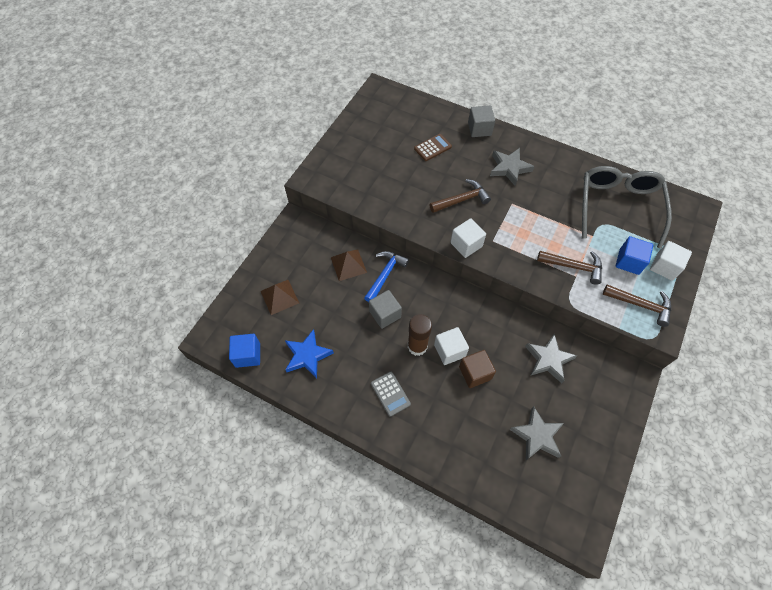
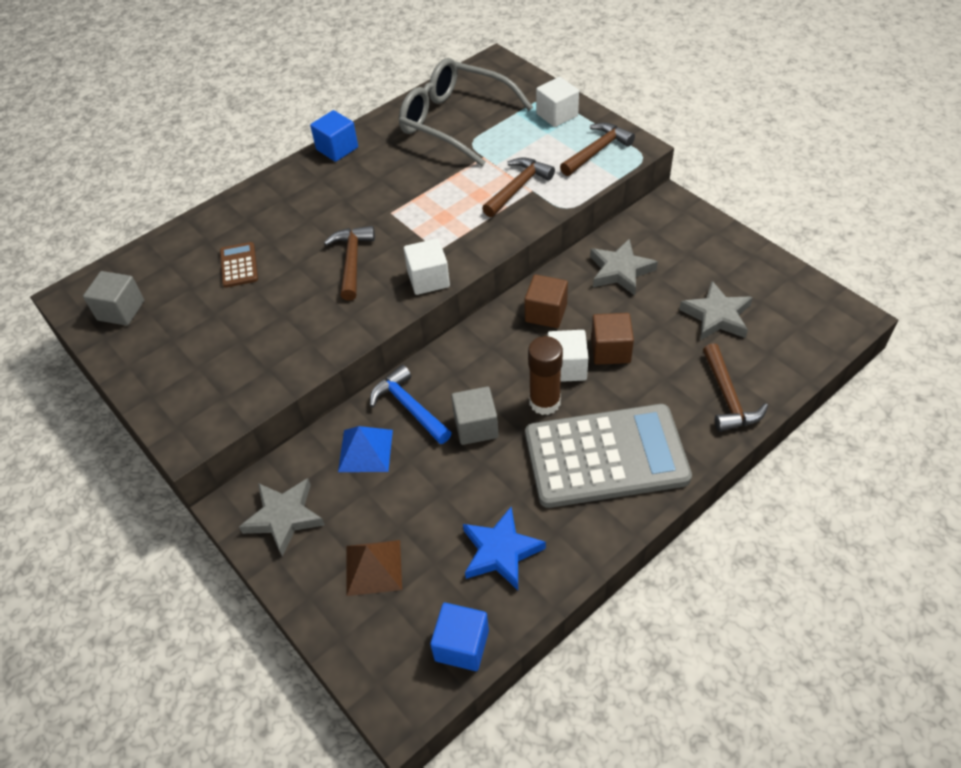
camera: 65 degrees left, 10 degrees down
(348, 265) = (365, 450): brown pyramid -> blue pyramid
(390, 394) = (606, 456): grey calculator -> grey calculator, size x2.42
(466, 459) = (728, 398): none -> brown hammer
(479, 129) = (244, 205): grey cube -> grey cube (121, 310)
(488, 324) = (546, 313): none -> brown cube
(509, 168) = (332, 197): grey star -> grey star (284, 517)
(629, 262) = (535, 140): blue cube -> blue cube (337, 148)

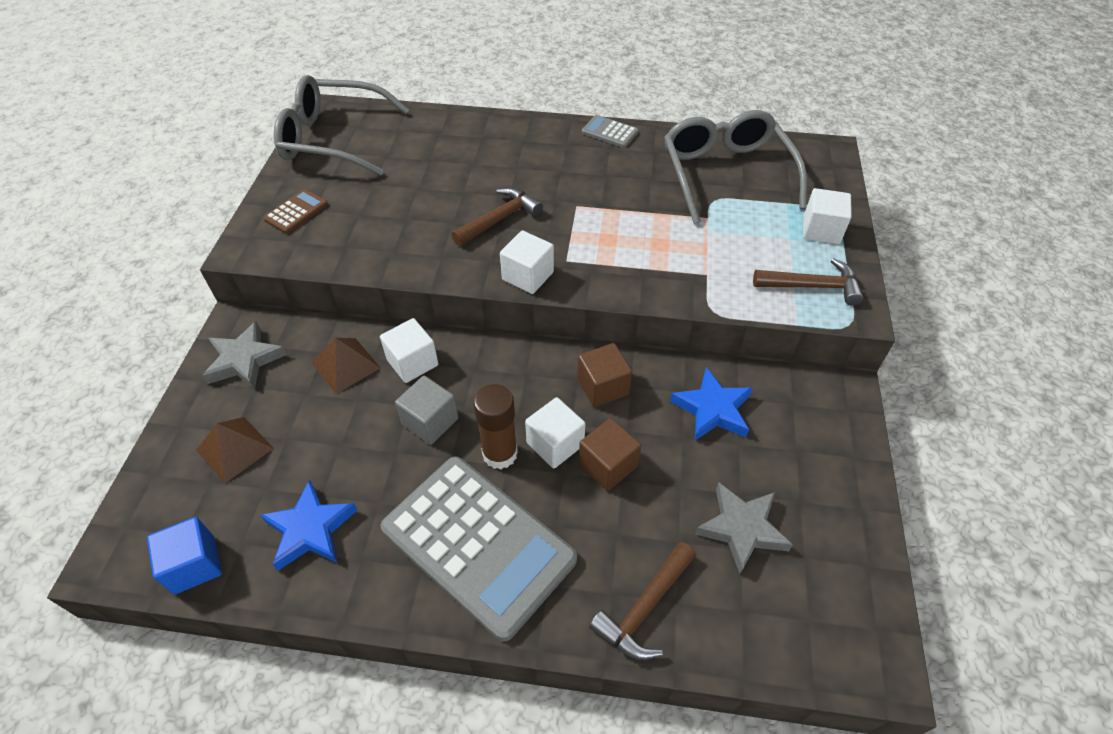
camera: 45 degrees right, 0 degrees up
(121, 310) = (333, 139): grey cube -> grey glasses
(239, 265) = (432, 164): brown calculator -> brown calculator (296, 212)
(337, 148) = (610, 132): blue cube -> grey calculator
(365, 450) = (346, 365): blue pyramid -> brown pyramid
(409, 407) = (412, 362): blue hammer -> white cube
(518, 187) = (698, 263): brown hammer -> none
(620, 271) = (712, 409): grey star -> blue star

